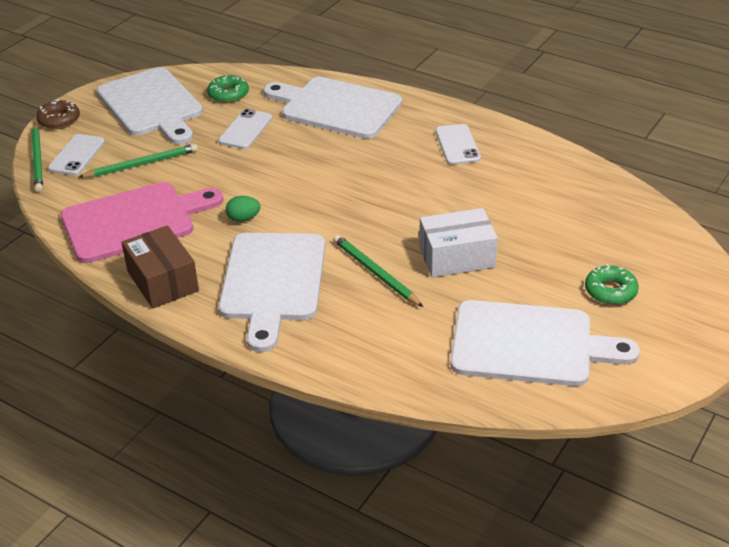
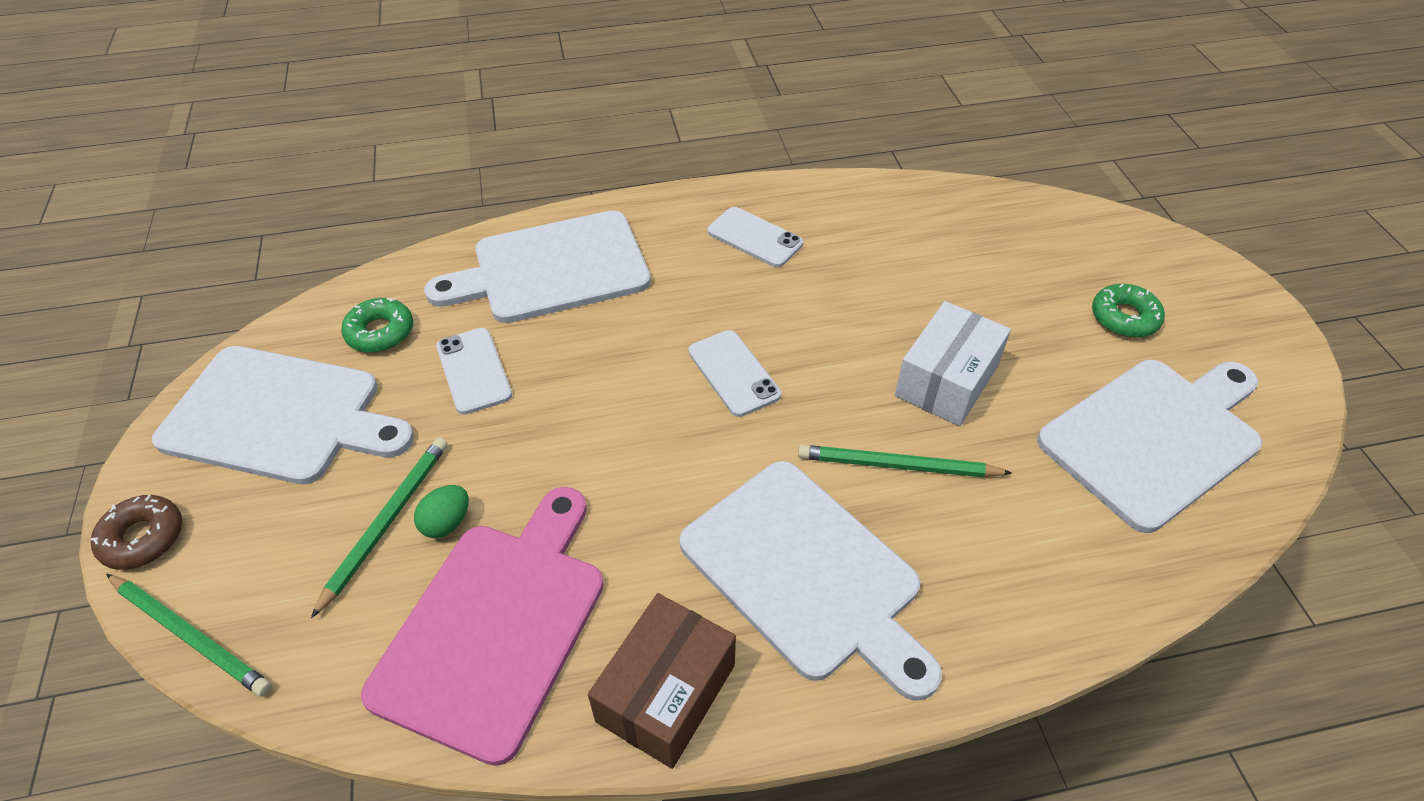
camera: 45 degrees left, 10 degrees up
(77, 155) = (255, 579): white phone -> white phone (734, 373)
(162, 281) = (666, 693): brown box -> brown box turned 75 degrees counterclockwise
(243, 219) = (646, 506): green egg -> green egg (447, 523)

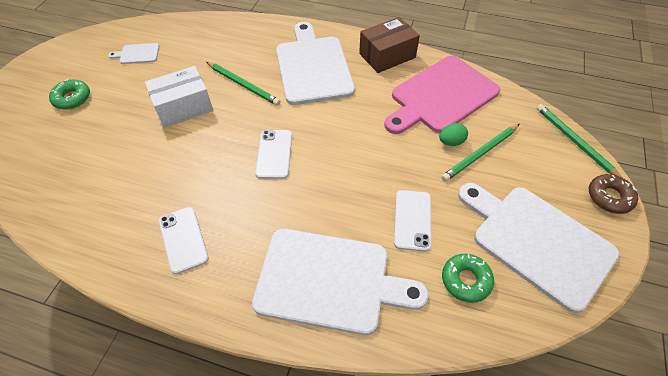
camera: 150 degrees left, 5 degrees up
(1155, 437) = (137, 54): white cutting board -> white cutting board, size x0.42

